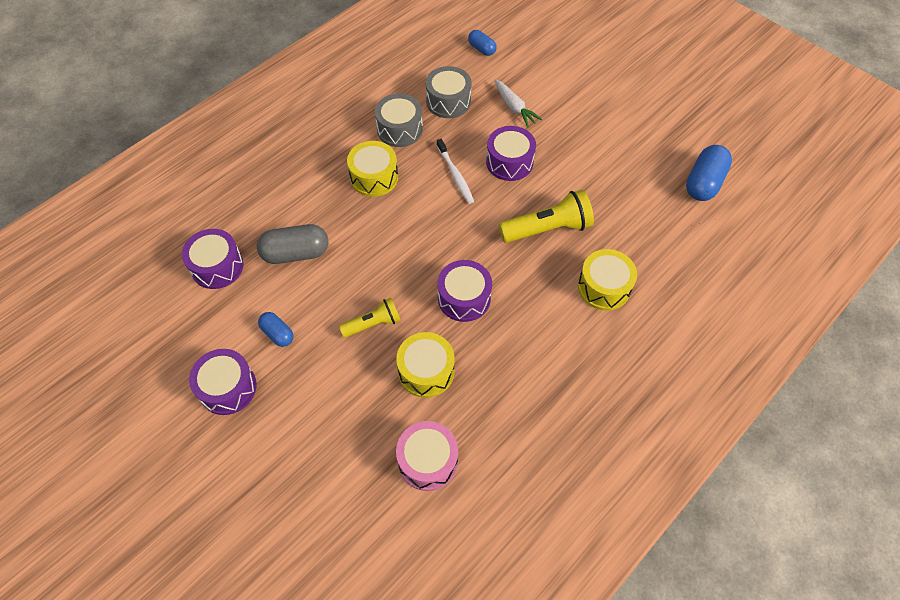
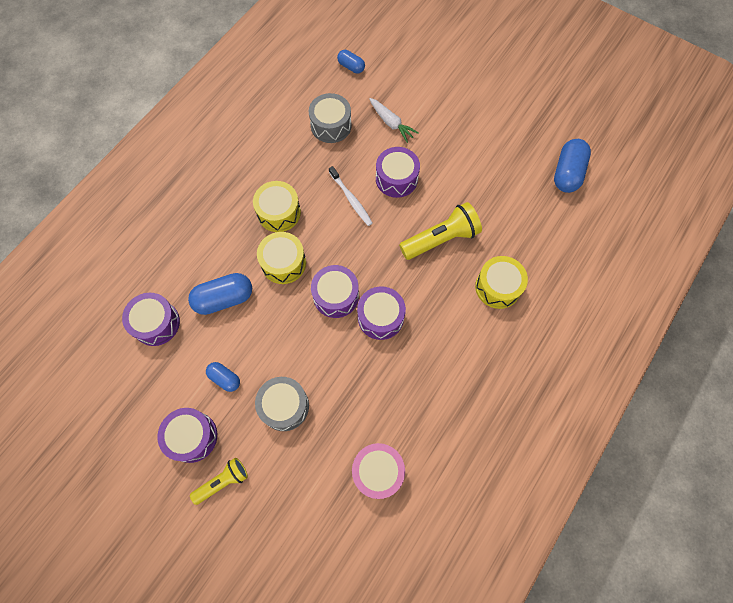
camera: 10 degrees left, 10 degrees up
(296, 253) = (224, 299): grey capsule -> blue capsule
(373, 324) = (306, 355): yellow flashlight -> yellow flashlight (223, 481)
(400, 129) = (292, 160): grey drum -> grey drum (284, 406)
(418, 269) = (336, 296): none -> purple drum
(426, 371) = (361, 391): yellow drum -> yellow drum (283, 263)

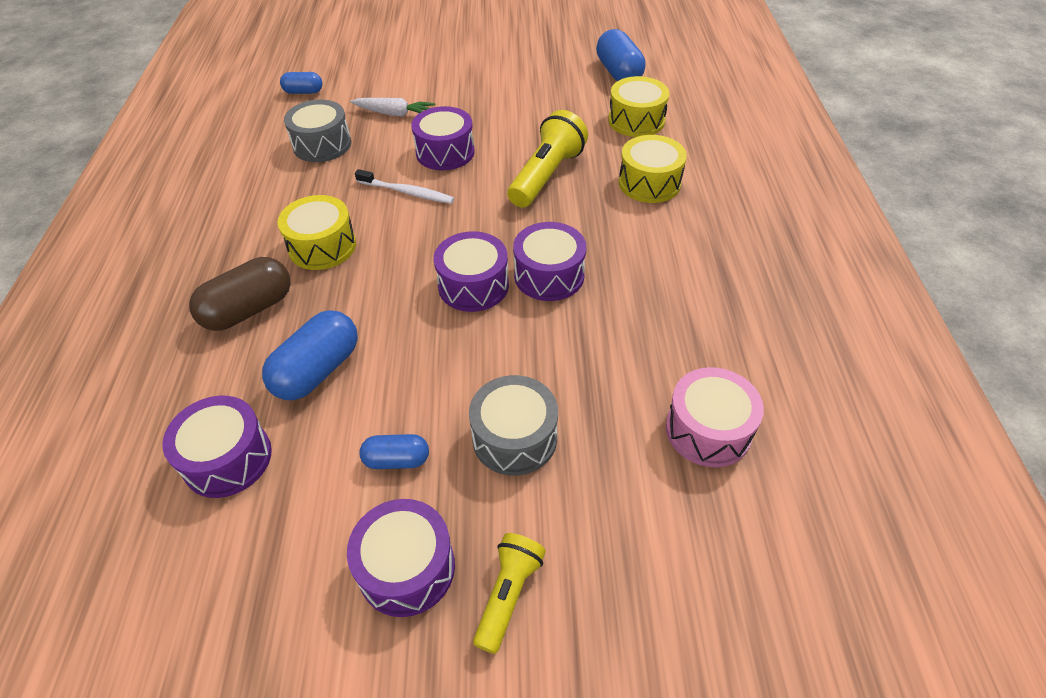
camera: 35 degrees left, 20 degrees down
(216, 234) = (249, 310): none -> brown capsule
(283, 263) = (373, 290): yellow drum -> yellow drum (636, 120)

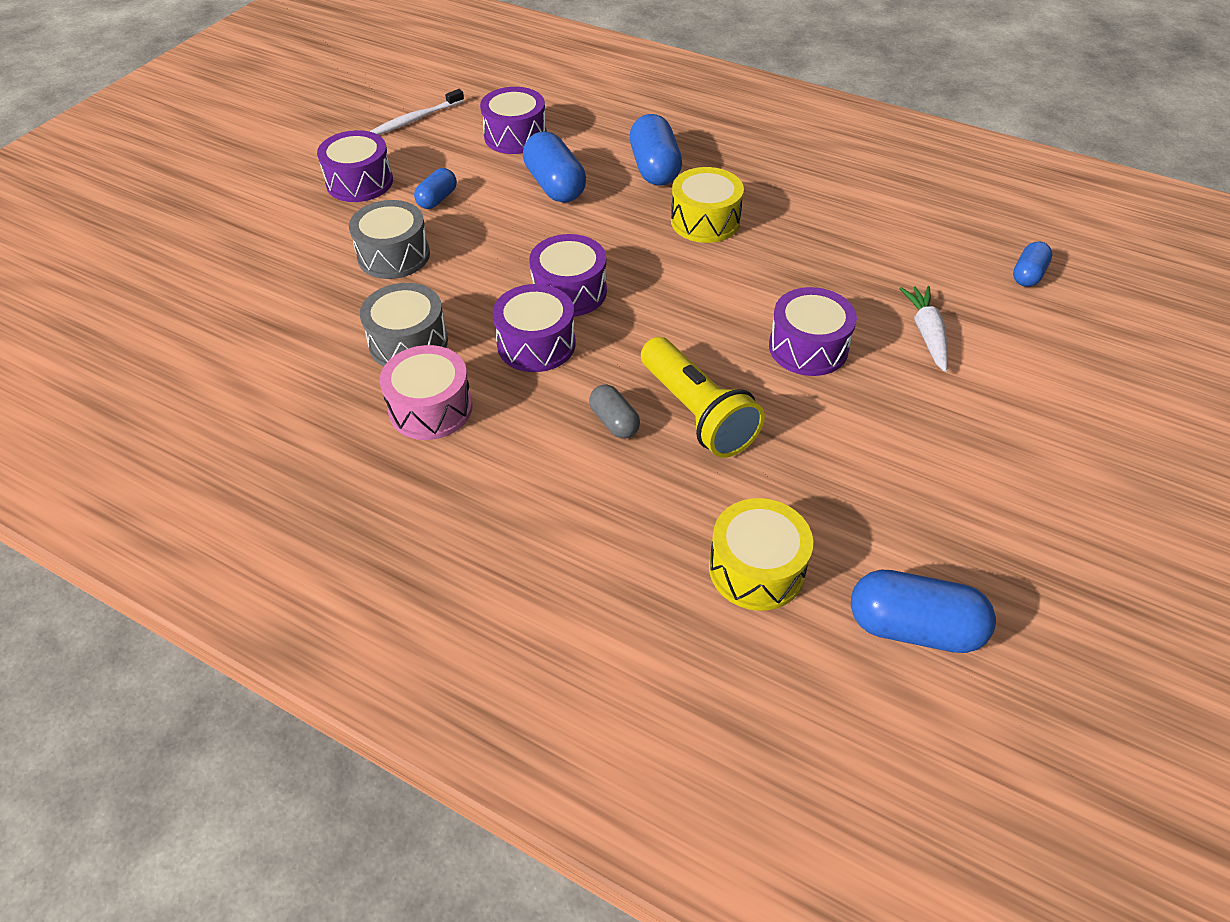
camera: 120 degrees right, 0 degrees up
(249, 310) = (655, 168): brown capsule -> blue capsule
(322, 145) = (889, 261): grey drum -> grey drum (408, 342)
(394, 114) = (926, 334): white carrot -> white carrot turned 135 degrees clockwise
(407, 192) = (750, 295): white toothbrush -> white toothbrush (416, 119)
(508, 595) = (297, 213): yellow flashlight -> none
(587, 205) = (614, 422): none -> grey capsule
(649, 183) = (609, 501): yellow drum -> none
(708, 430) = (283, 357): pink drum -> pink drum (430, 408)

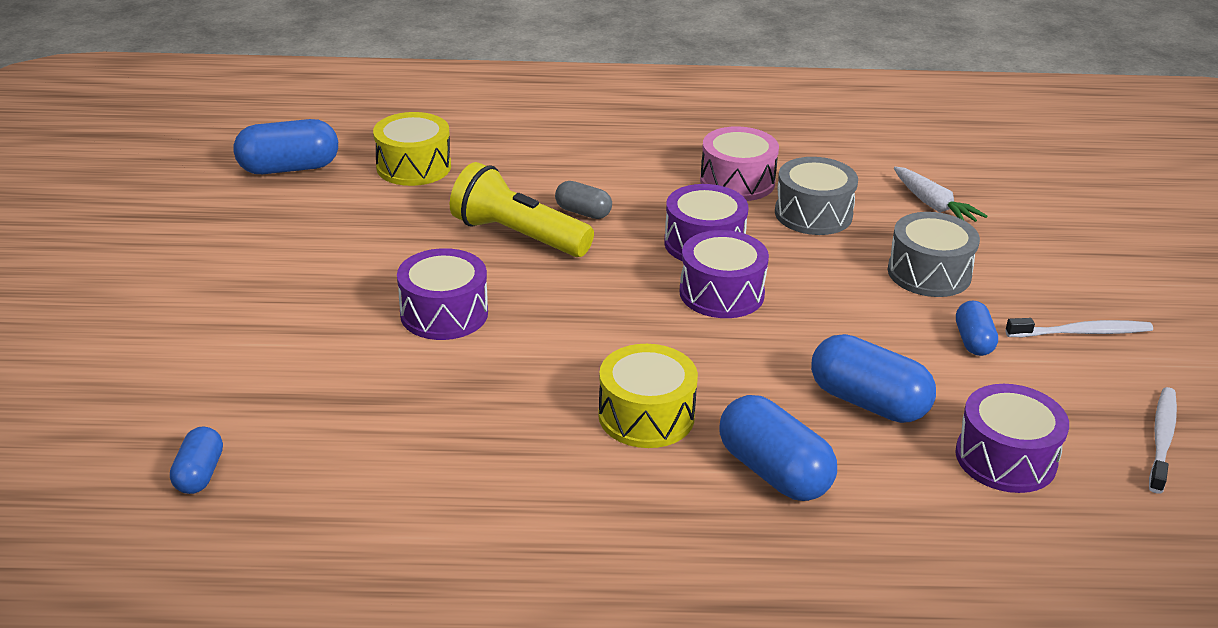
camera: 150 degrees right, 15 degrees down
(359, 182) = (1082, 332): purple drum -> white toothbrush
(926, 334) = (320, 363): white carrot -> white carrot (933, 205)

